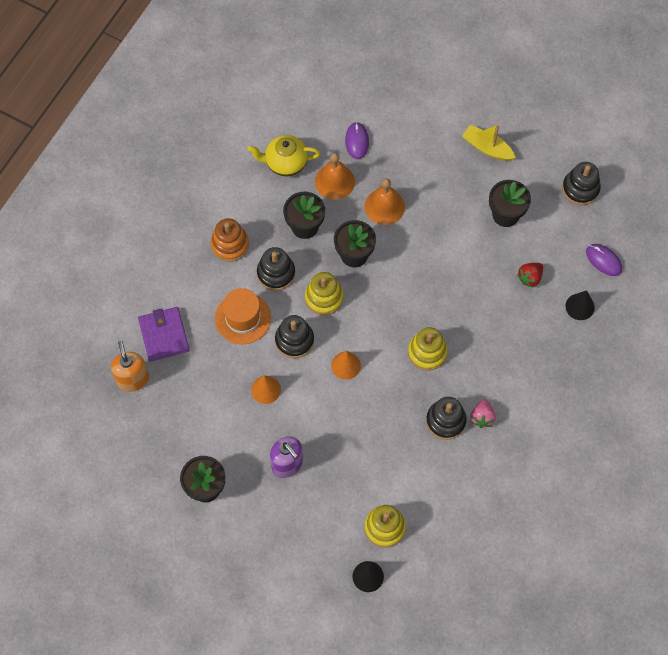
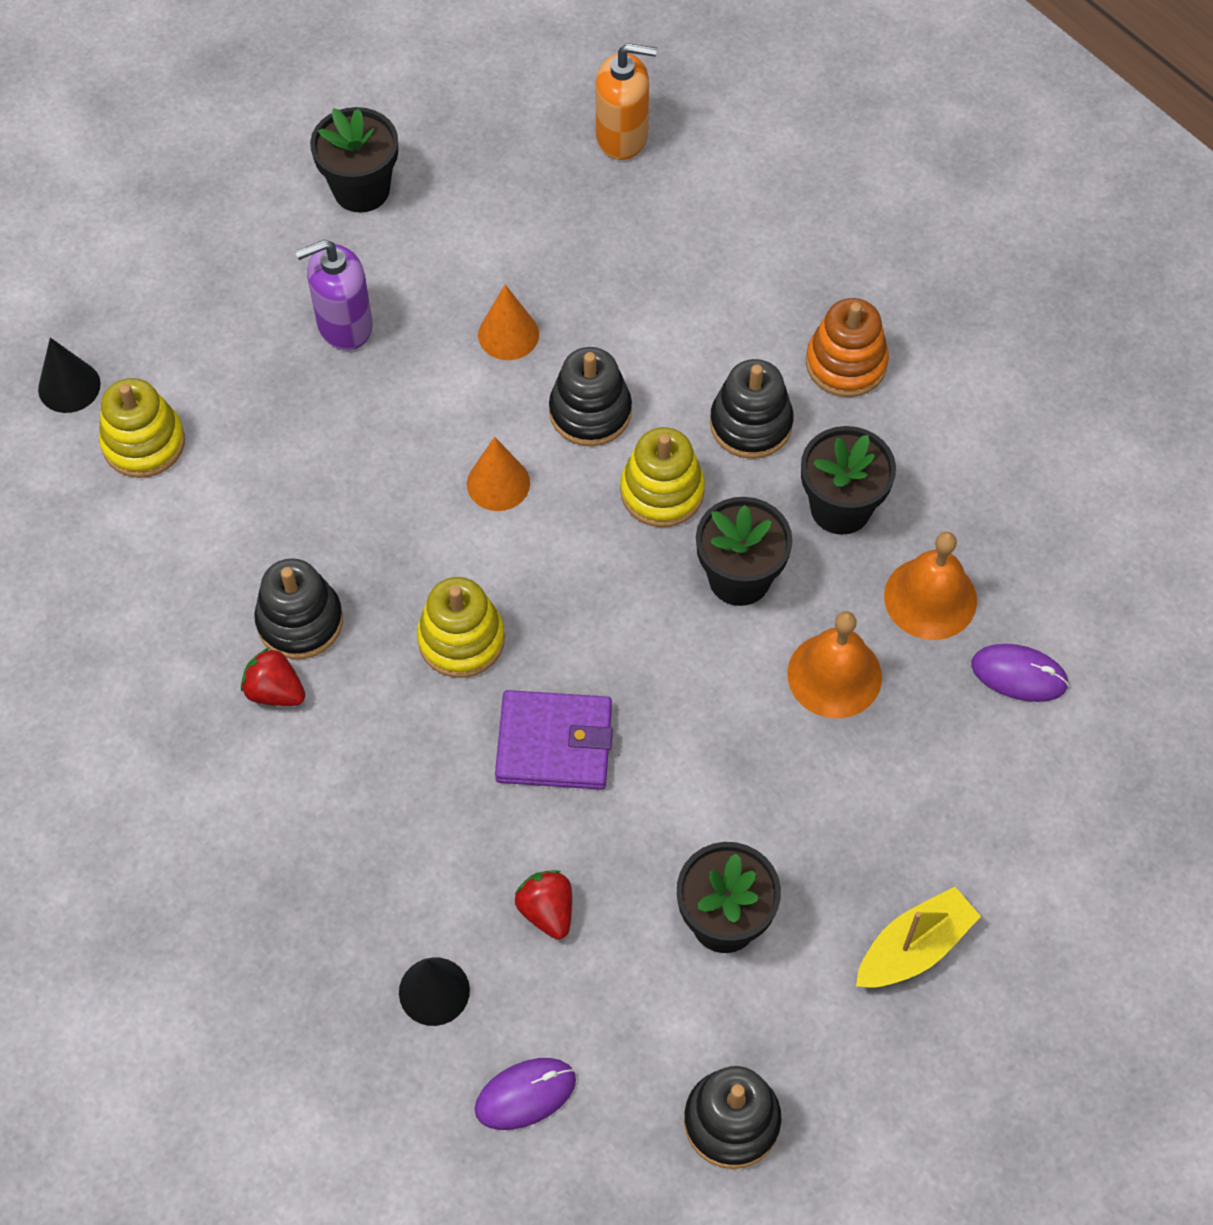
camera: 110 degrees right, 5 degrees down
(164, 335) = (691, 205): purple wallet -> purple wallet (554, 743)
(243, 318) = (674, 340): orange hat -> none
(285, 163) = (1007, 518): yellow teapot -> none
(482, 417) = (275, 691): pink strawberry -> red strawberry

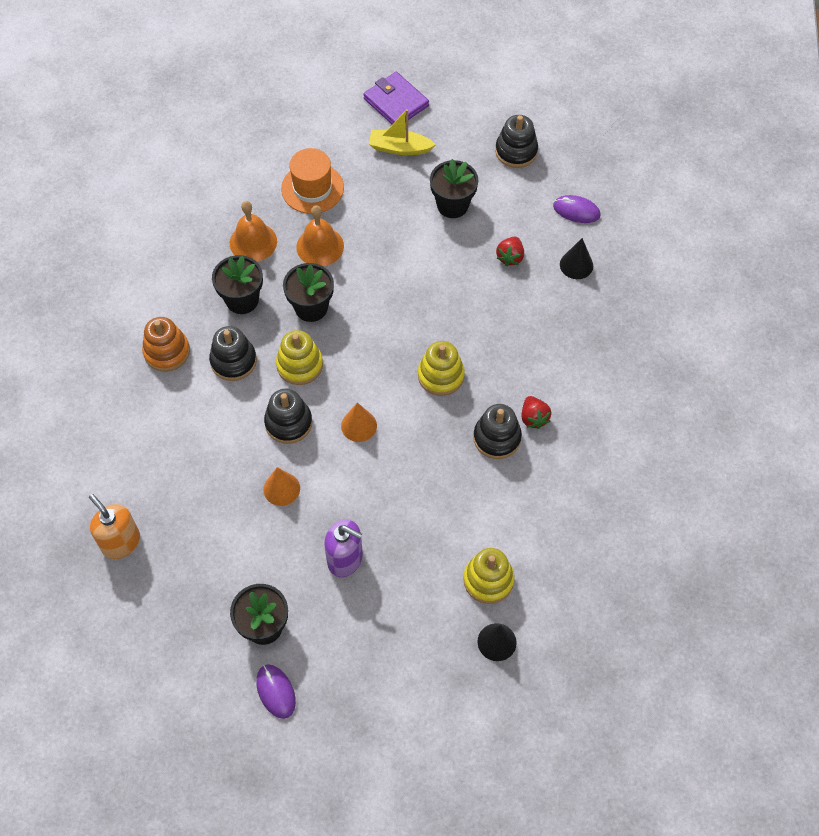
camera: 135 degrees left, 0 degrees up
(554, 743) = (447, 308): purple wallet -> purple wallet (396, 102)
(955, 755) = (312, 188): none -> orange hat
(1019, 674) = (257, 193): purple mouse -> purple mouse (275, 691)

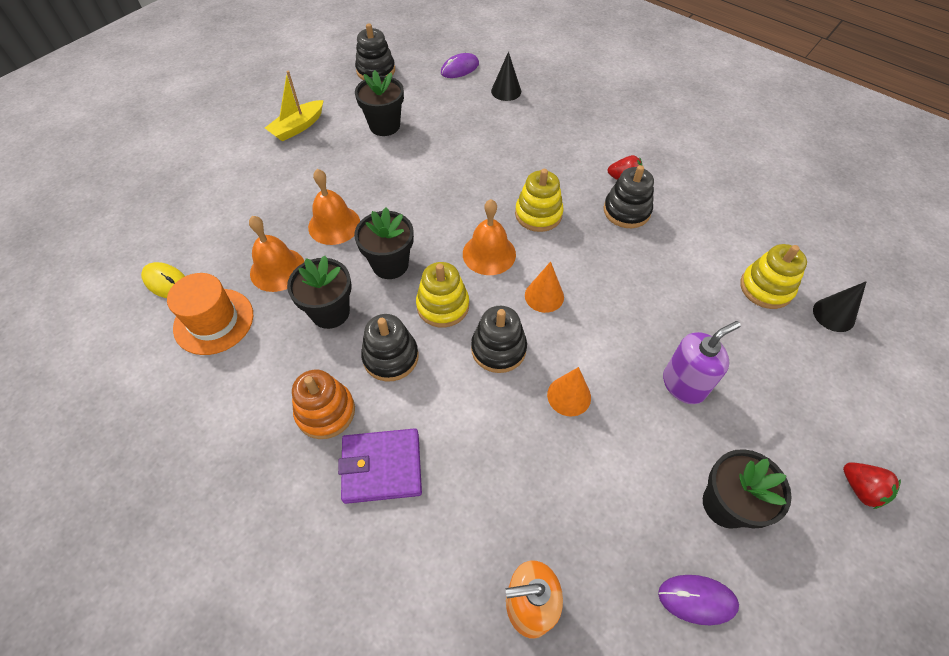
camera: 55 degrees left, 5 degrees down
(193, 186) = (166, 282): none -> yellow mouse
(275, 691) = (814, 538): purple mouse -> purple mouse (697, 599)
(312, 188) = (271, 198): orange hat -> orange hat (214, 321)
(372, 365) = (489, 254): none -> orange bell
(396, 102) = (253, 108): purple wallet -> purple wallet (382, 467)
(510, 257) = (465, 119): red strawberry -> red strawberry (861, 489)

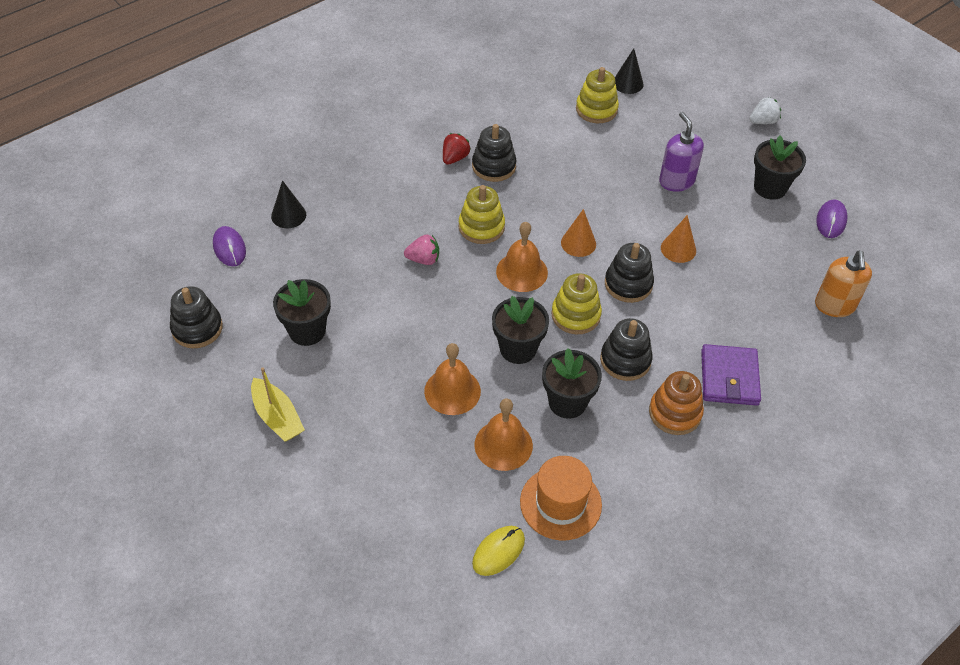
camera: 80 degrees left, 5 degrees down
(483, 180) = (423, 259): none -> pink strawberry
(861, 489) = (763, 121): red strawberry -> white strawberry

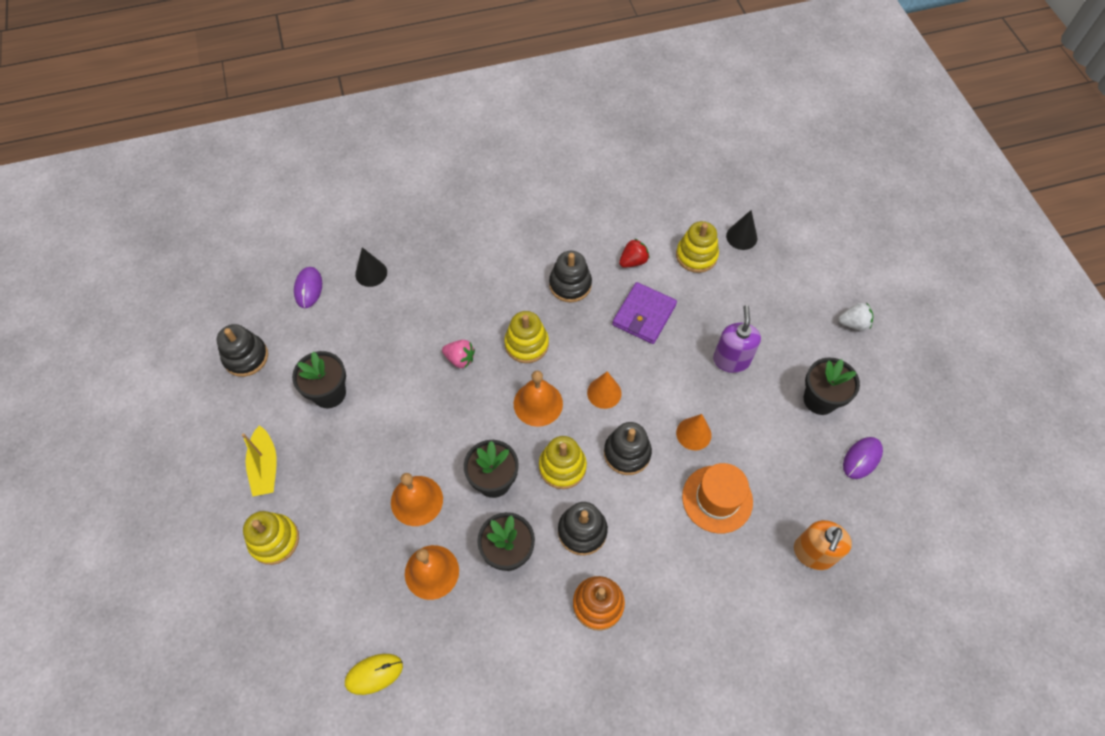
camera: 25 degrees right, 10 degrees up
(326, 477) = (274, 540): none -> yellow stacking toy
(455, 158) = (540, 264): red strawberry -> red strawberry (633, 261)
(560, 503) = (450, 650): orange hat -> orange hat (717, 499)
(729, 377) = (668, 588): purple wallet -> purple wallet (644, 315)

